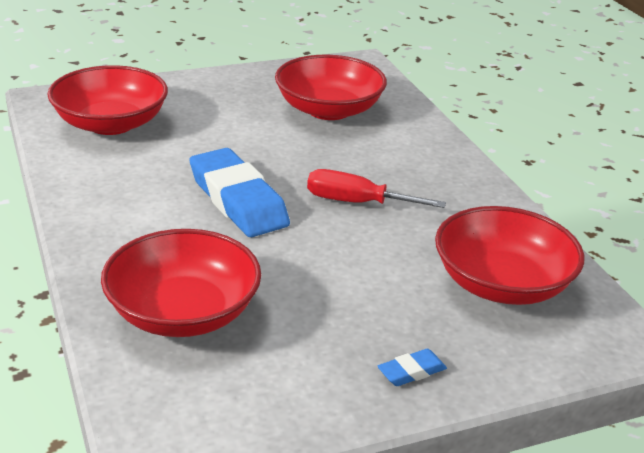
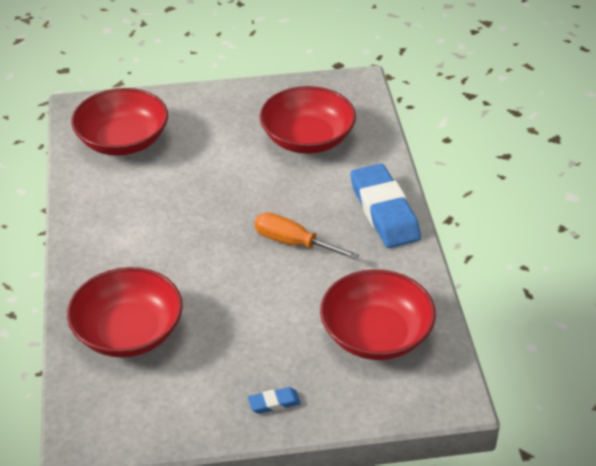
camera: 15 degrees right, 10 degrees up
(238, 200) = (200, 231): blue eraser -> blue eraser (384, 211)
(357, 202) = (293, 243): red screwdriver -> orange screwdriver

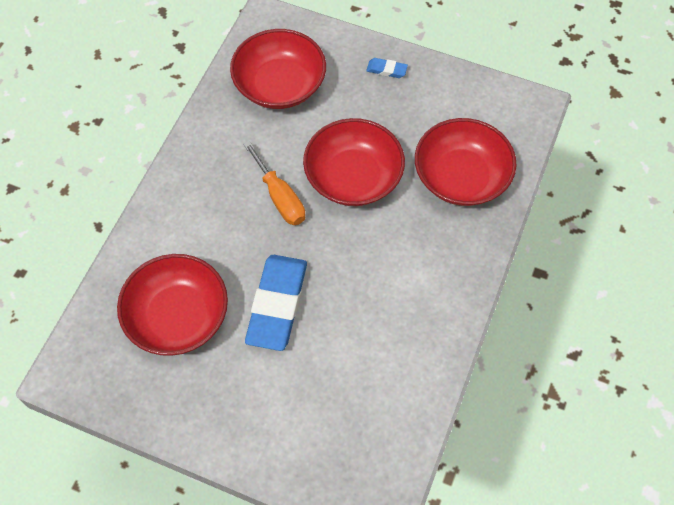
camera: 150 degrees left, 20 degrees up
(123, 141) = (359, 417): red bowl -> red bowl (353, 177)
(384, 211) = (181, 191): blue eraser -> blue eraser (277, 305)

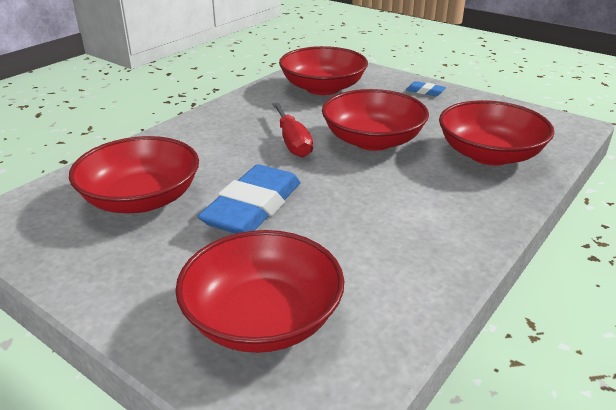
camera: 15 degrees right, 30 degrees down
(280, 197) = (293, 142): orange screwdriver -> red screwdriver
(327, 425) = (262, 318): none -> red bowl

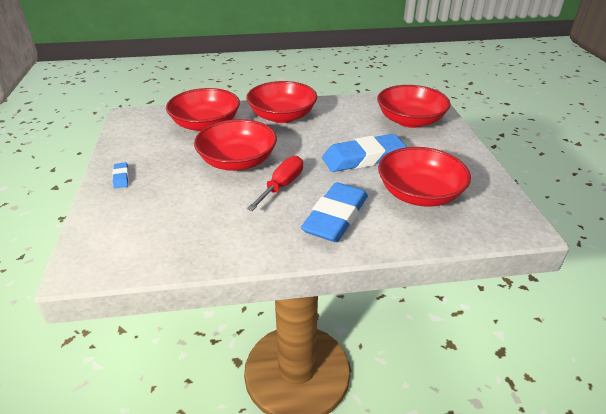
camera: 135 degrees left, 5 degrees up
(206, 143) = (336, 217): none -> blue eraser
(323, 88) = (167, 226): red bowl -> red bowl (282, 116)

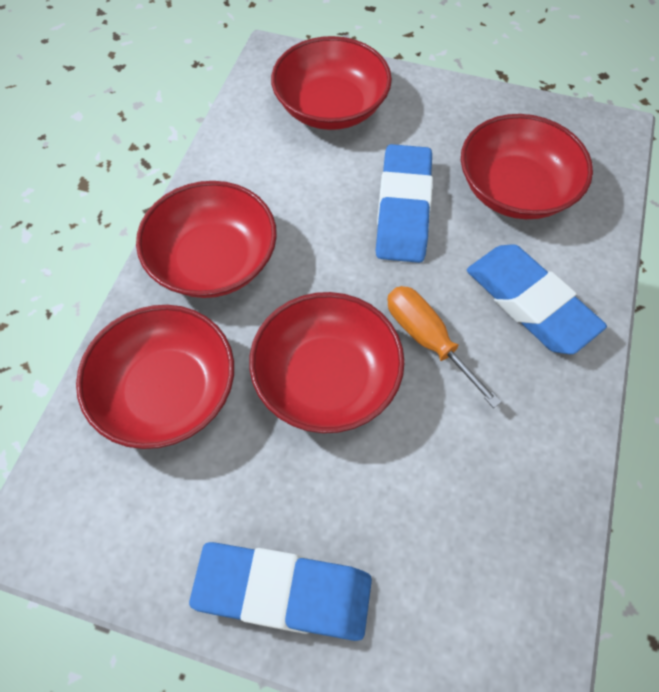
camera: 65 degrees left, 25 degrees up
(121, 177) = (284, 592): blue eraser -> blue eraser, size x2.36
(282, 186) = (427, 339): red screwdriver -> orange screwdriver

